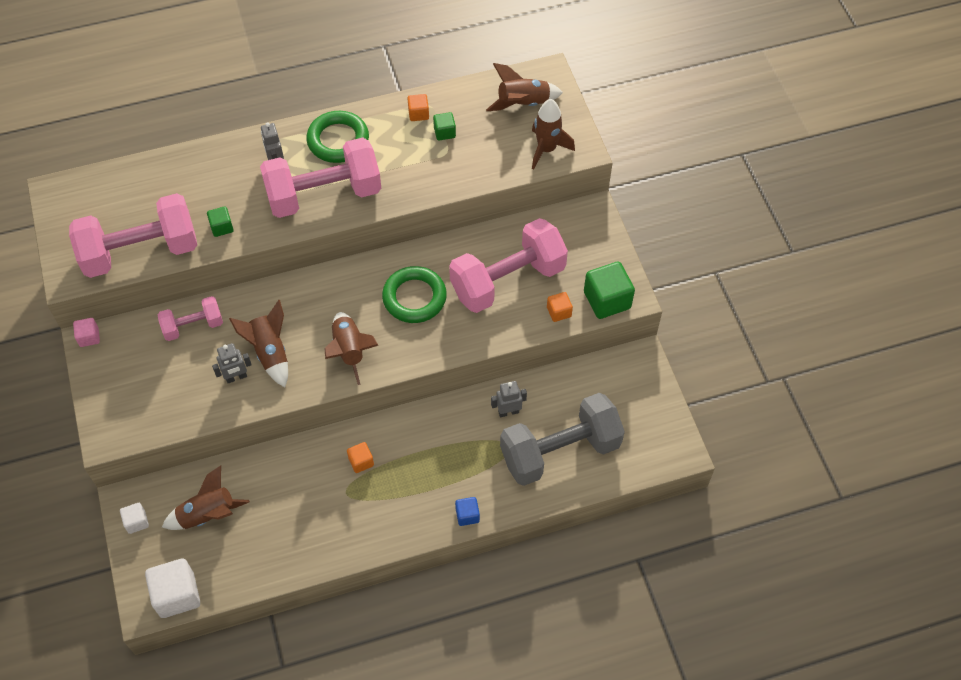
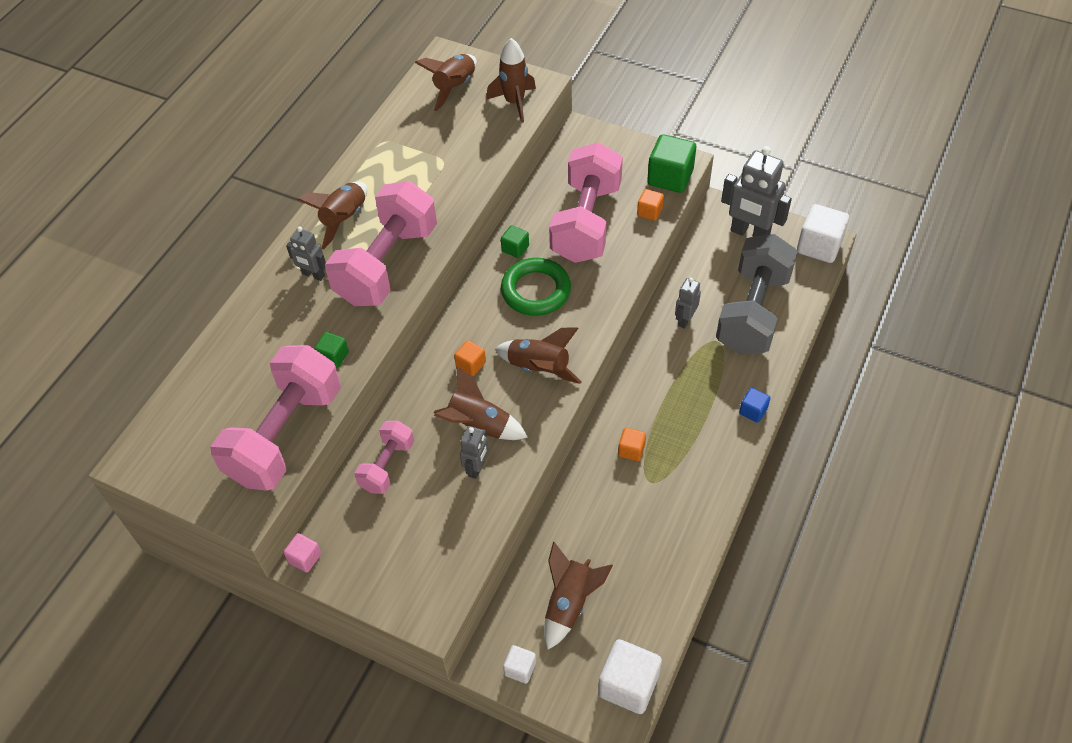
camera: 45 degrees left, 5 degrees down
(338, 140) = (344, 219): green ring -> brown rocket
(418, 114) = (384, 153): orange cube -> orange cube (471, 364)
(444, 132) = (422, 149): green cube -> green cube (515, 248)
(635, 395) = (749, 234): none -> grey robot
(672, 451) = (819, 246): none -> white cube

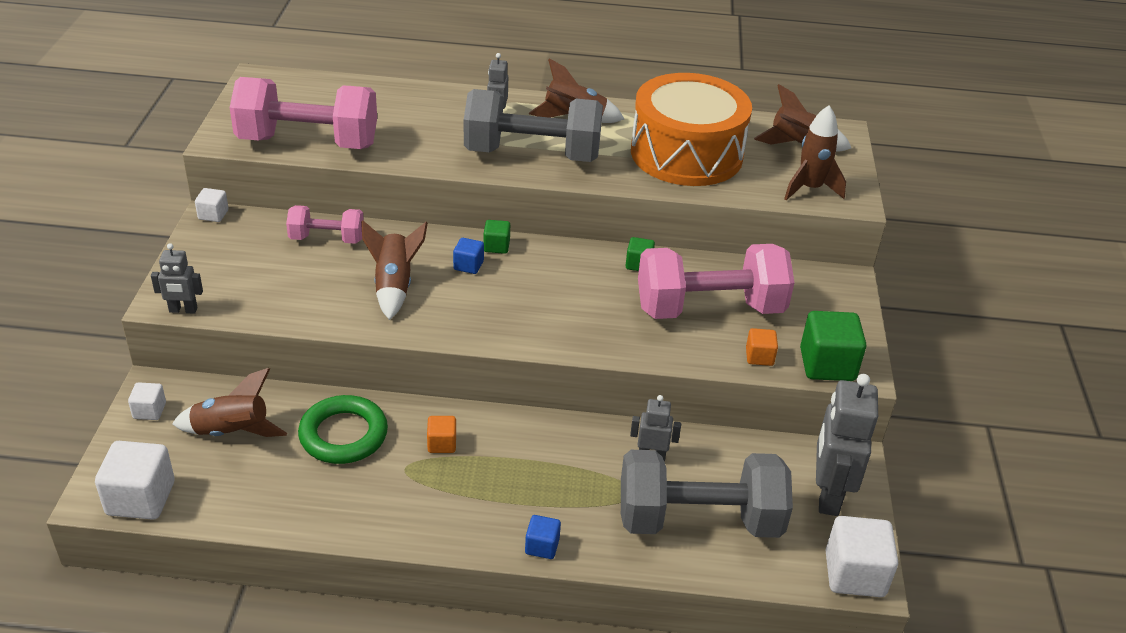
camera: 65 degrees right, 15 degrees down
(305, 558) = (213, 215): pink cube -> white cube
(333, 357) = (405, 148): green cube -> green cube (496, 246)
(387, 264) = (532, 154): pink dumbbell -> grey dumbbell
(433, 160) = (686, 154): none -> orange drum
(471, 364) = (468, 265): orange cube -> blue cube
(477, 468) = (342, 295): grey robot -> grey robot (183, 310)
(536, 290) = (589, 290): green ring -> green ring (343, 435)
(539, 368) = (484, 313): brown rocket -> none

